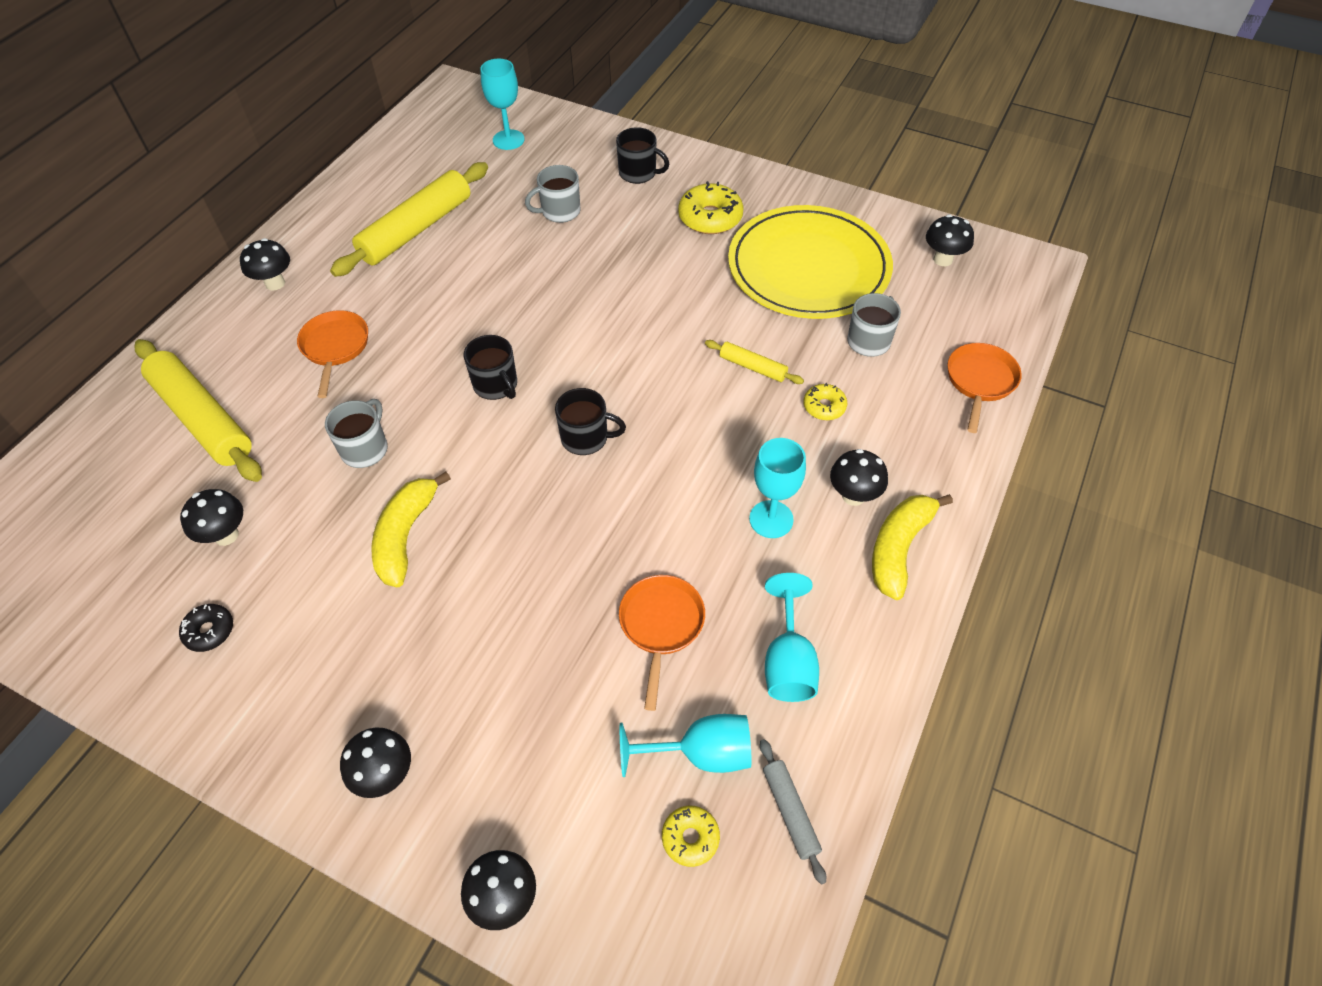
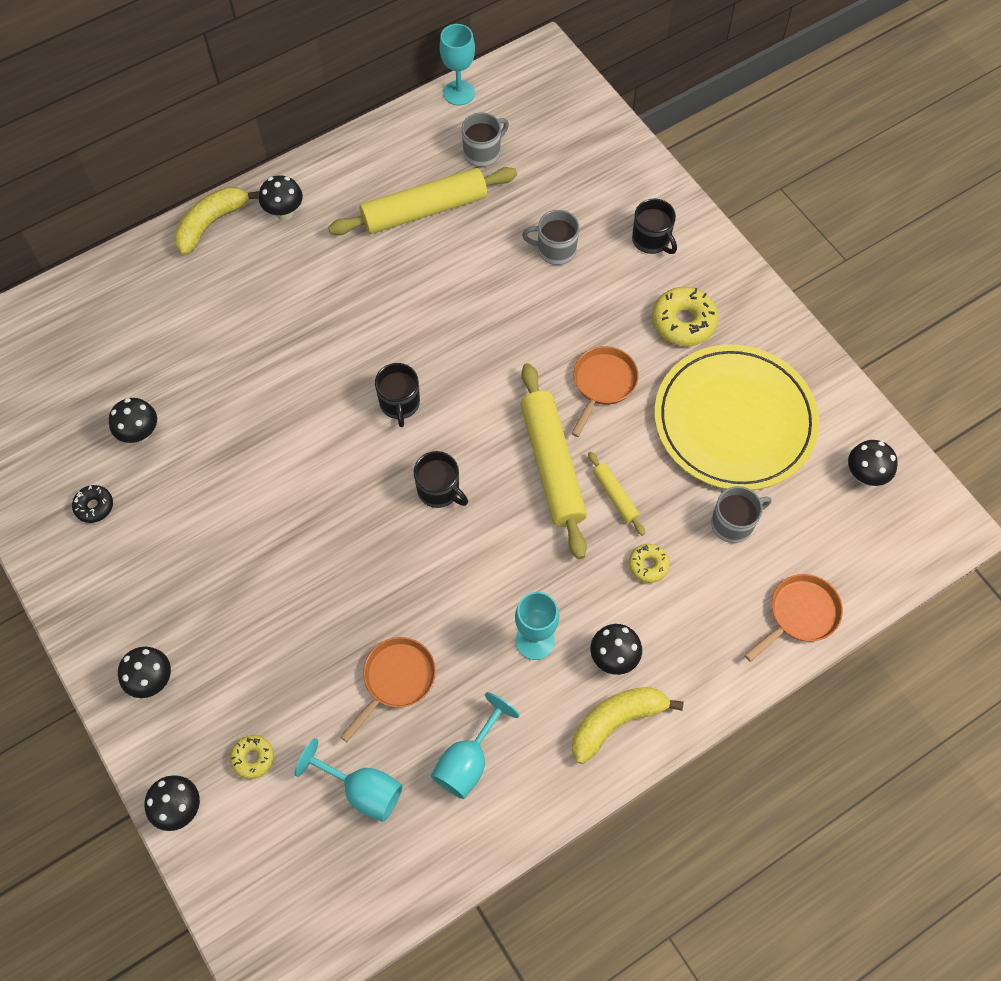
camera: 30 degrees right, 10 degrees up
(203, 418) = (171, 320): yellow rolling pin -> yellow rolling pin (552, 465)
(335, 348) = (298, 302): orange pan -> orange pan (603, 384)
(365, 449) = (272, 410): grey mug -> grey mug (483, 152)
(406, 536) = (260, 503): yellow banana -> yellow banana (211, 224)
(508, 140) = (559, 144): turquoise goblet -> turquoise goblet (459, 93)
(690, 838) = (318, 843): yellow donut -> yellow donut (253, 758)
(790, 812) = (395, 867): grey rolling pin -> none

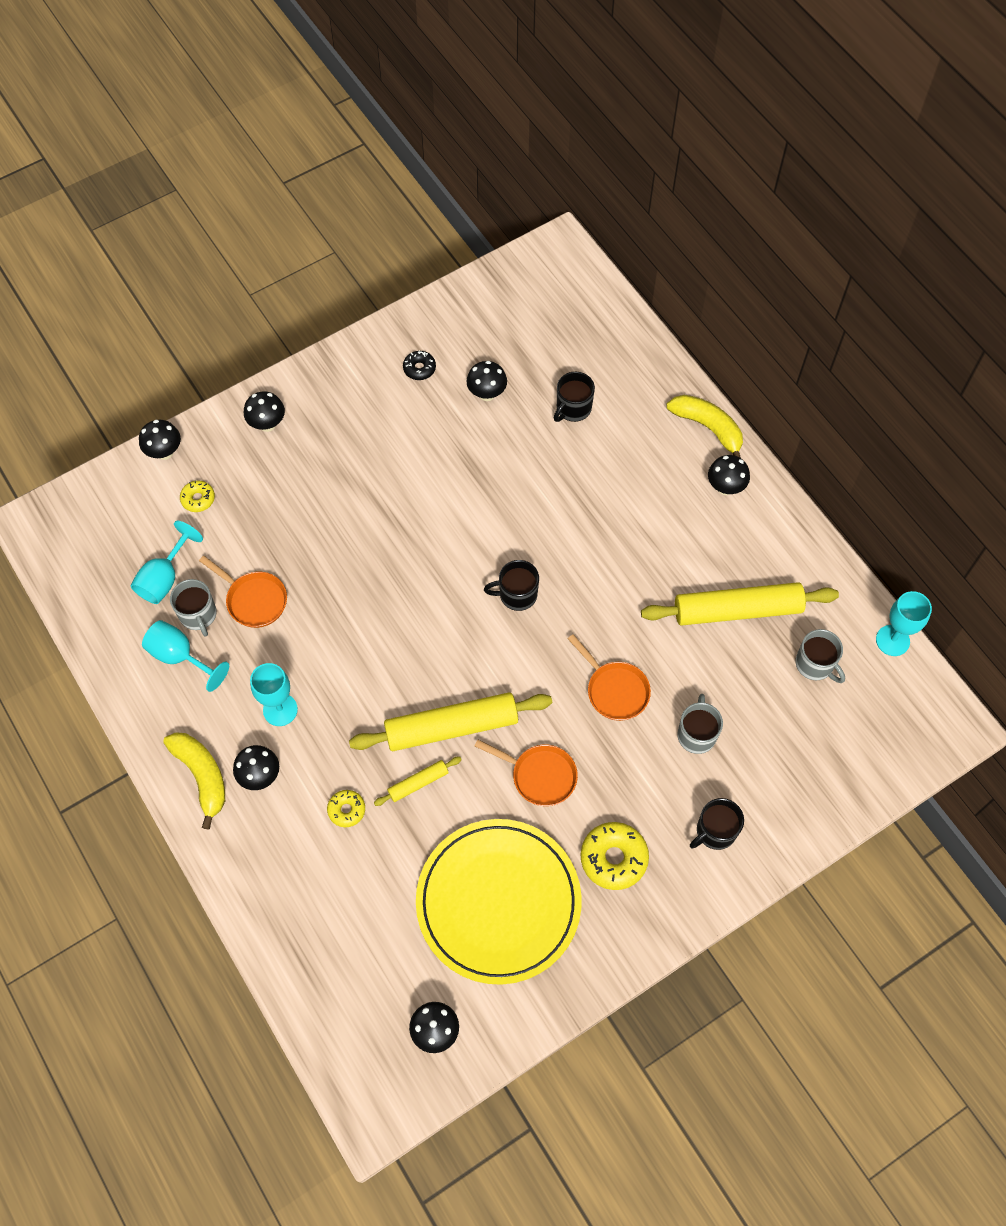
camera: 90 degrees right, 0 degrees up
(424, 210) = (737, 610): yellow rolling pin -> yellow rolling pin turned 75 degrees counterclockwise
(439, 490) = (427, 630): black mug -> black mug (573, 408)
(733, 523) = (386, 892): grey mug -> grey mug (198, 615)
(800, 614) = (290, 948): orange pan -> orange pan (614, 690)

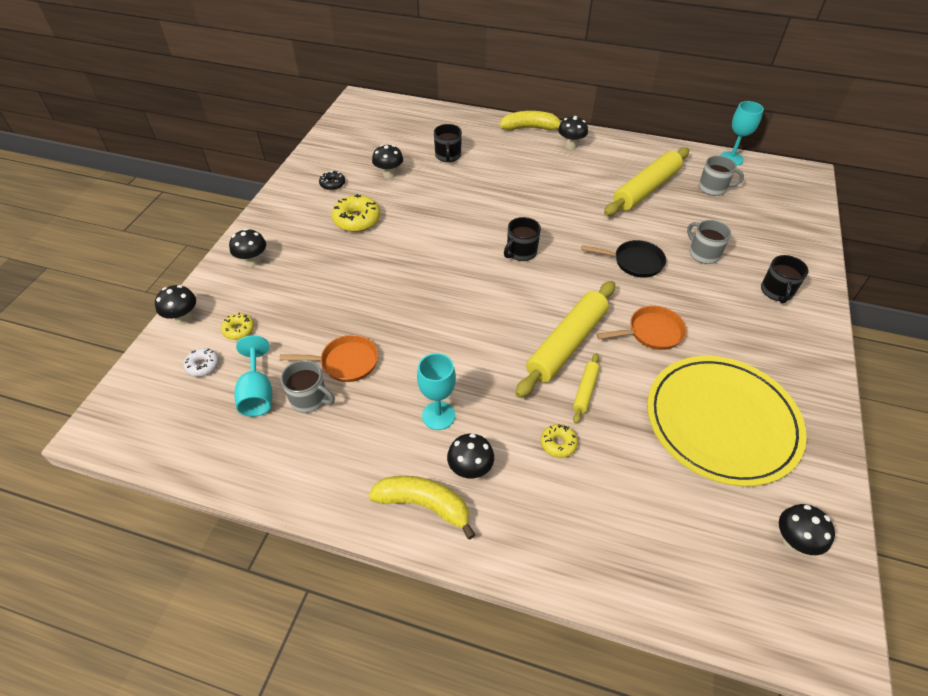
camera: 40 degrees left, 15 degrees down
(145, 517) = (203, 365): none -> white donut
(180, 656) = (321, 435): turquoise goblet -> none
(613, 858) = (748, 344): yellow donut -> yellow donut (357, 220)
(614, 690) = (634, 262): orange pan -> black pan

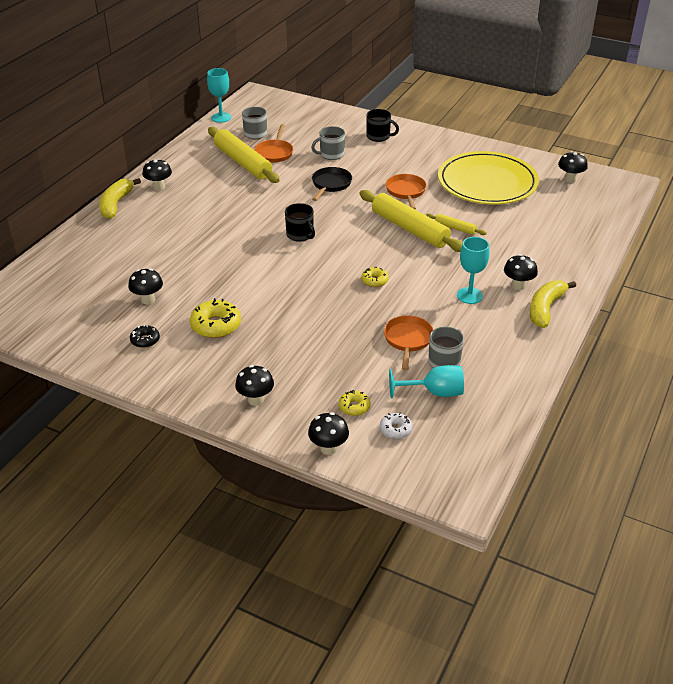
camera: 80 degrees left, 10 degrees down
(448, 156) = (135, 259): black mug -> none
(558, 444) = (499, 246): yellow donut -> yellow donut (374, 281)
(680, 208) = (274, 153): none -> orange pan

